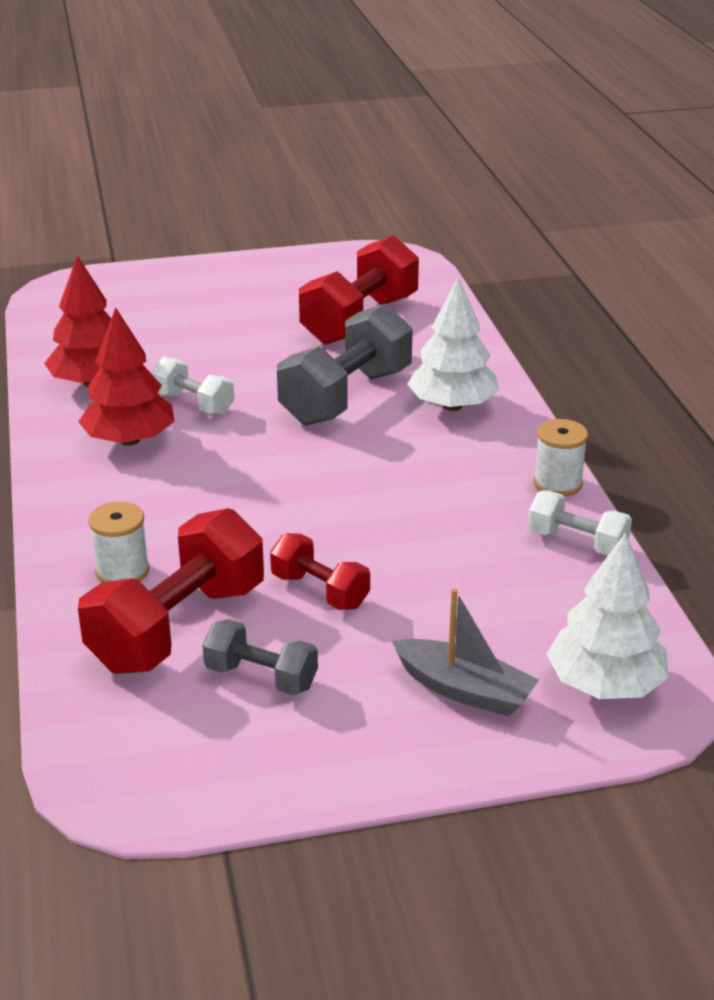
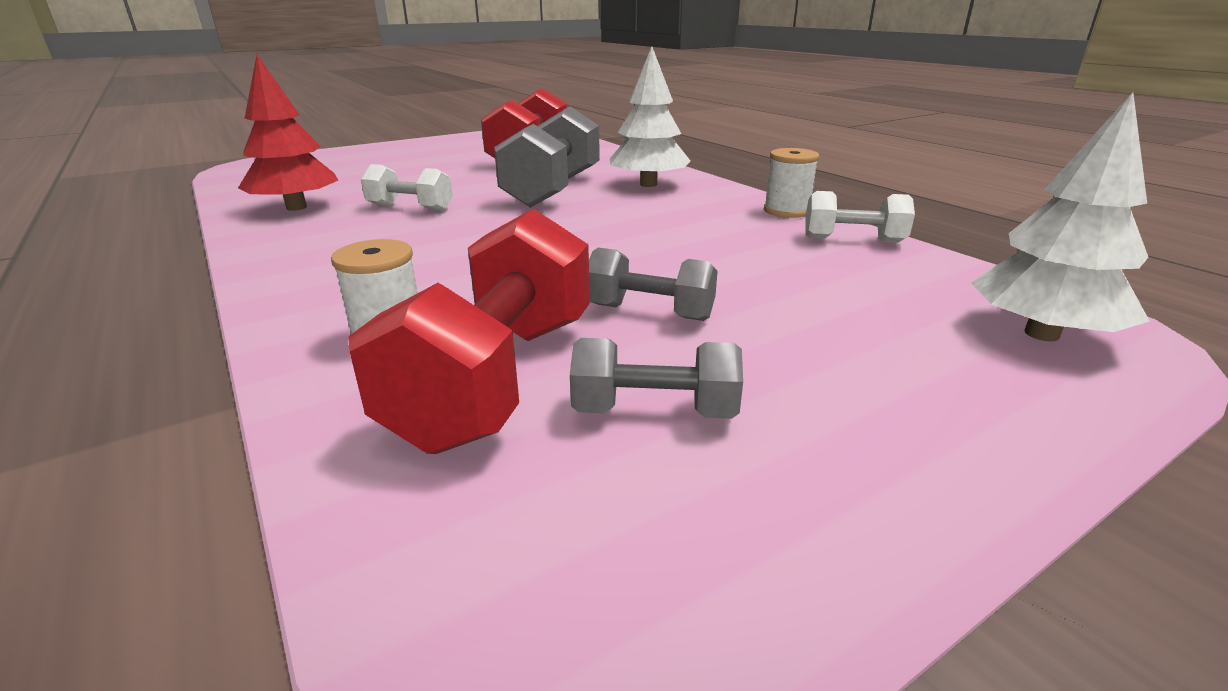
camera: 20 degrees left, 5 degrees down
(129, 440) = (352, 236): red tree -> none
(320, 591) = (649, 312): red dumbbell -> grey dumbbell
(464, 690) = (913, 369): grey boat -> none

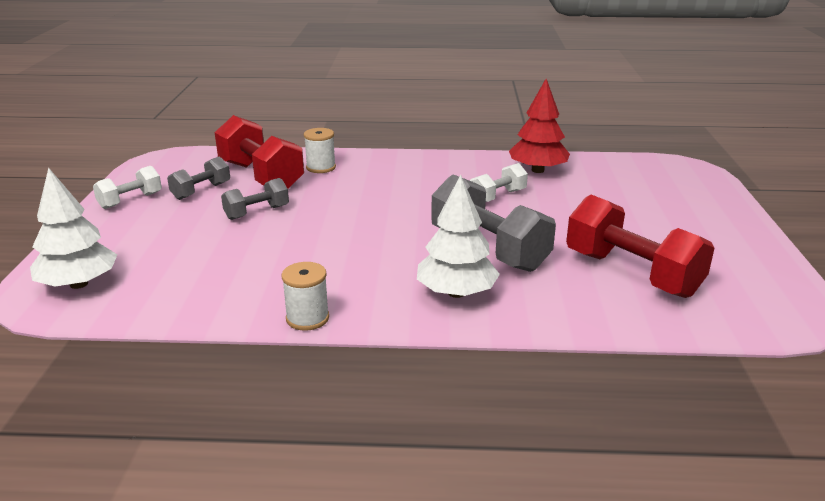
camera: 125 degrees right, 0 degrees up
(853, 240) = (225, 308): white dumbbell -> white dumbbell (130, 200)

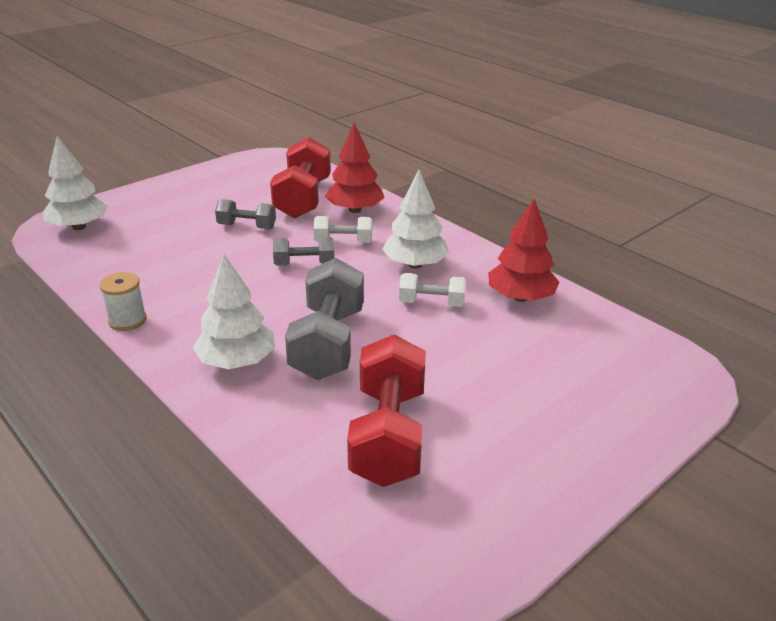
camera: 45 degrees right, 5 degrees up
(130, 200) = (200, 181): white dumbbell -> white dumbbell (343, 242)
(201, 191) = (248, 193): grey dumbbell -> grey dumbbell (304, 264)
(321, 167) = (355, 210): white spool -> red tree
(438, 181) = (415, 264): none -> white tree

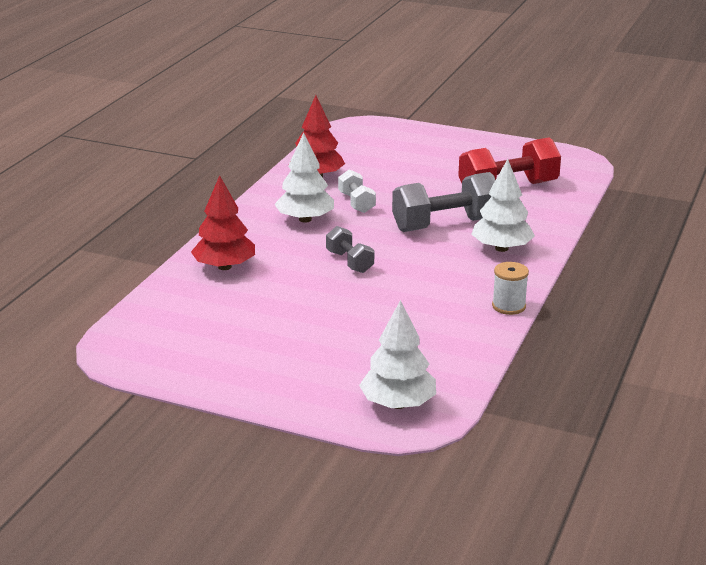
camera: 115 degrees left, 5 degrees down
(247, 226) = (308, 309): grey dumbbell -> none
(303, 198) = (220, 299): red dumbbell -> none
(343, 242) = (295, 256): white dumbbell -> none

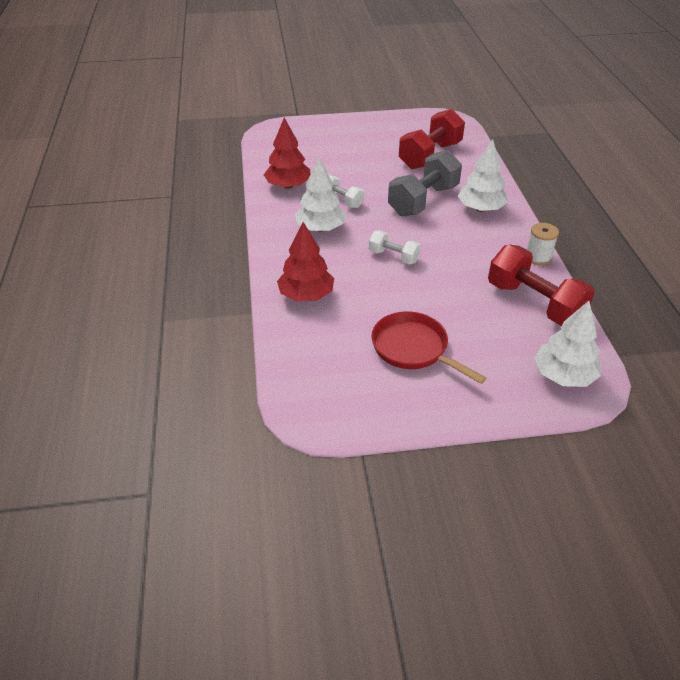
camera: 30 degrees left, 15 degrees up
(274, 336) = (413, 348): none -> red pan
(350, 262) = (393, 257): grey dumbbell -> white dumbbell
(449, 341) = (534, 303): none -> red dumbbell

